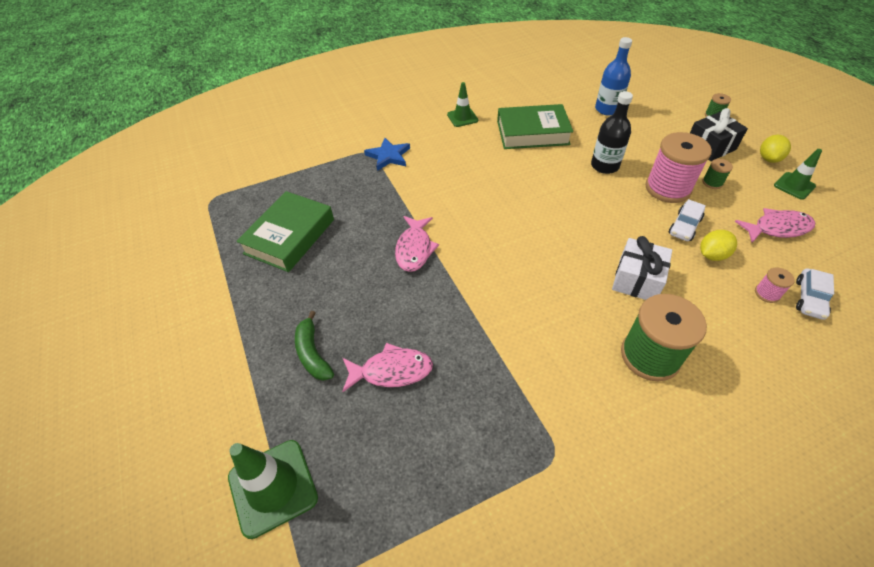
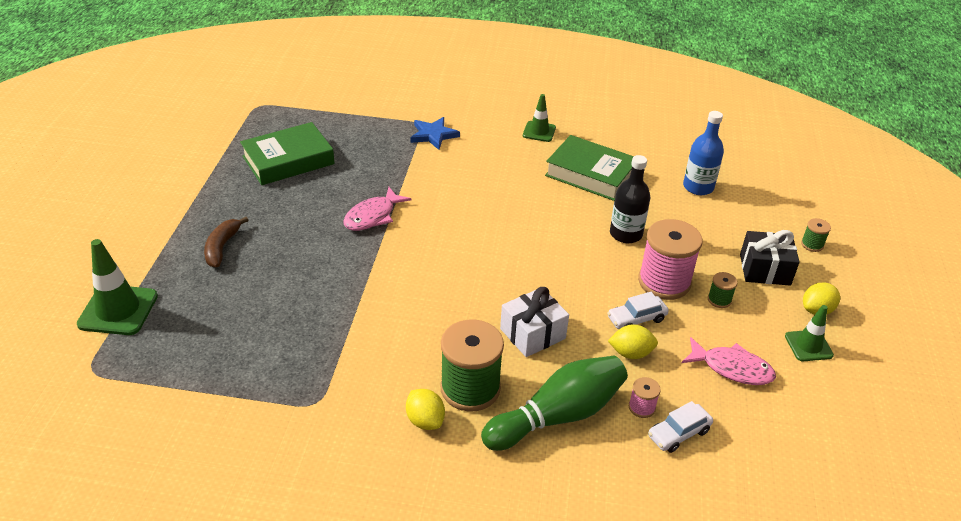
camera: 30 degrees right, 10 degrees down
(312, 353) = (222, 247): green banana -> brown banana
(391, 371) = (263, 288): pink fish -> none
(652, 409) = (425, 420): none -> yellow lemon
(729, 337) = (558, 416): none -> green bowling pin

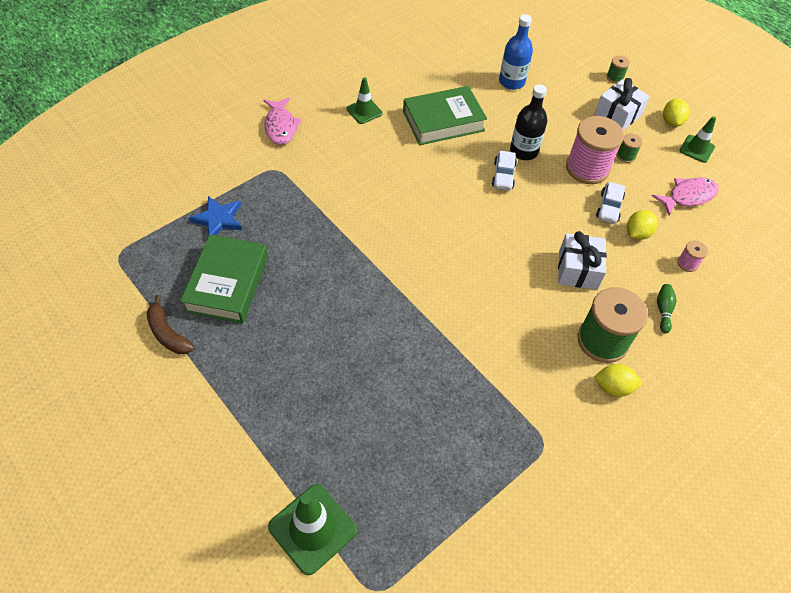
camera: 50 degrees left, 15 degrees up
(222, 247) = (301, 401): brown banana -> brown banana (168, 333)
(373, 216) = (363, 275): pink fish -> pink fish (280, 126)
(433, 135) = (299, 171): blue star -> blue star (218, 219)
(558, 416) = (663, 311): green bowling pin -> green bowling pin, size x0.40
(678, 433) = (721, 262): white car -> white car (503, 175)
(765, 269) = (617, 115): black gift -> white gift

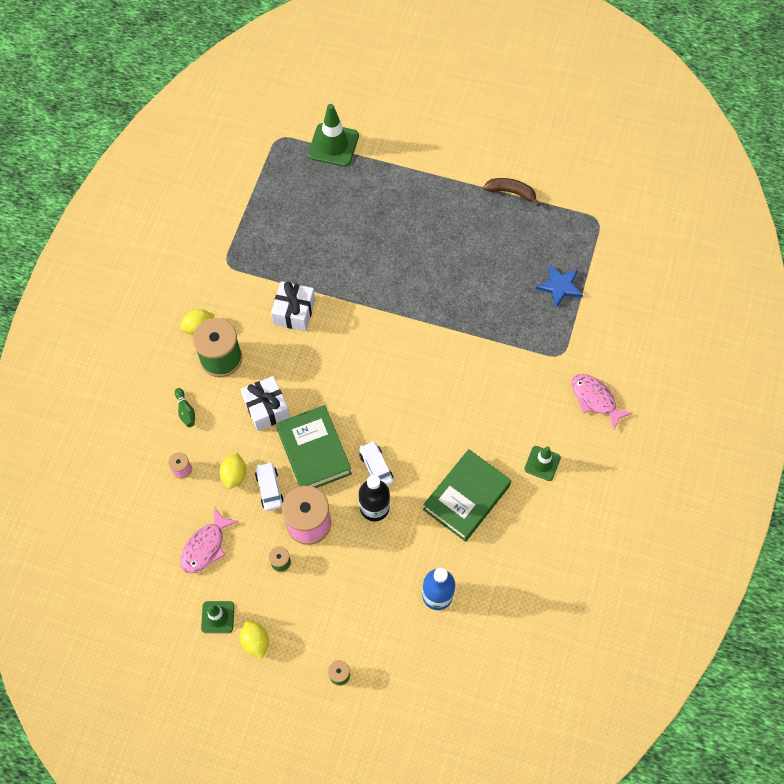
camera: 150 degrees right, 10 degrees up
(228, 283) = (506, 245): green book -> green book (313, 451)
(617, 115) = (312, 616): white gift -> white gift (294, 312)

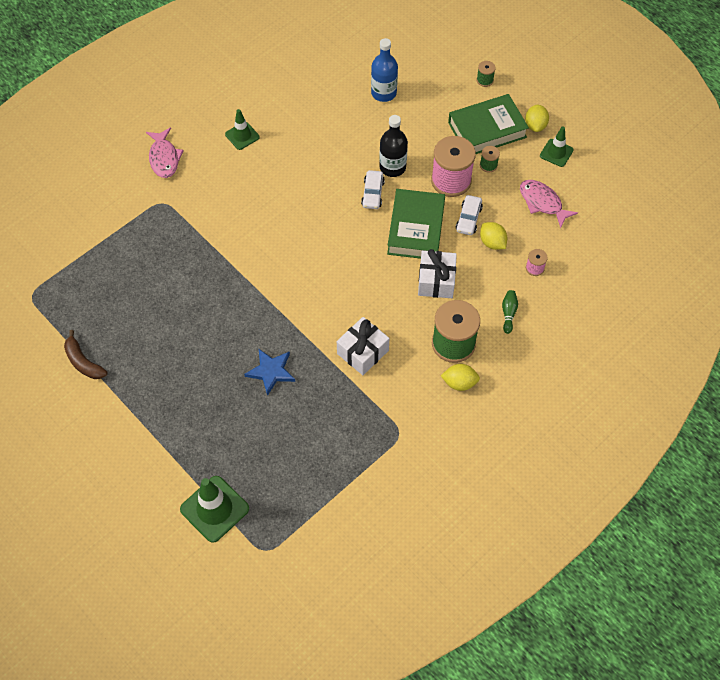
camera: 150 degrees left, 5 degrees down
(205, 546) = (542, 203): pink fish -> pink fish turned 105 degrees counterclockwise
(234, 475) = (492, 242): yellow lemon -> yellow lemon turned 75 degrees counterclockwise
(466, 498) = (317, 141): green book -> green book (487, 130)
(560, 286) = (115, 255): blue star -> blue star (271, 371)

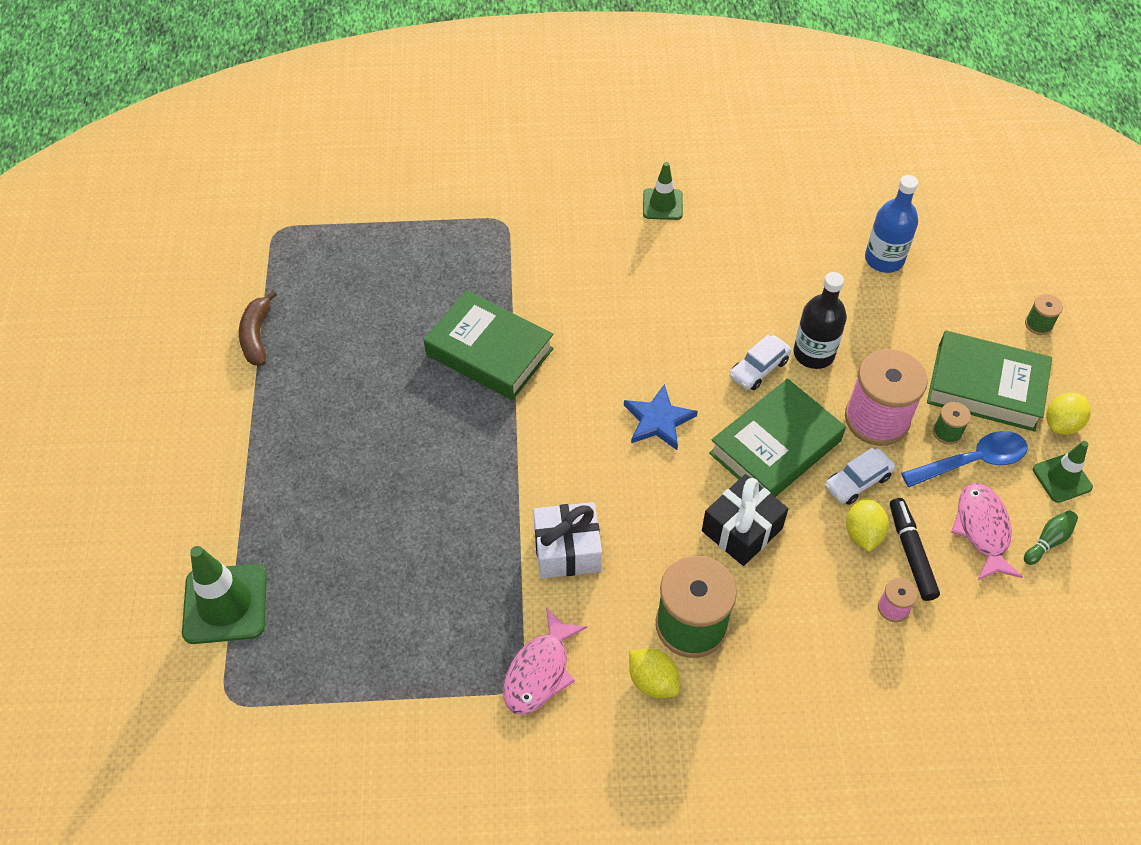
camera: 40 degrees right, 5 degrees down
(164, 158) = (552, 175): pink fish -> pink fish (539, 671)
(225, 280) = (489, 352): none -> green book
(271, 371) = (439, 493): blue star -> blue star (658, 420)
(436, 281) = (741, 529): white gift -> black gift
(508, 313) = (802, 641): green bowling pin -> green bowling pin (1048, 541)
(511, 172) = (972, 461): none -> blue spoon
(521, 236) = (911, 553): none -> black marker

